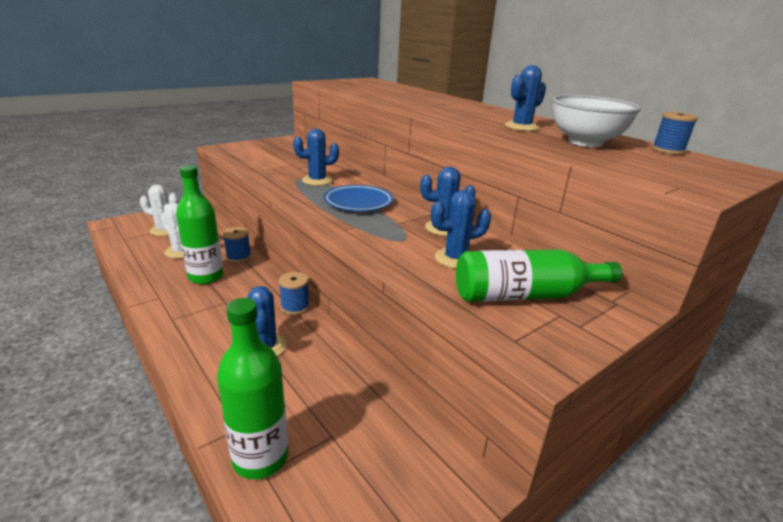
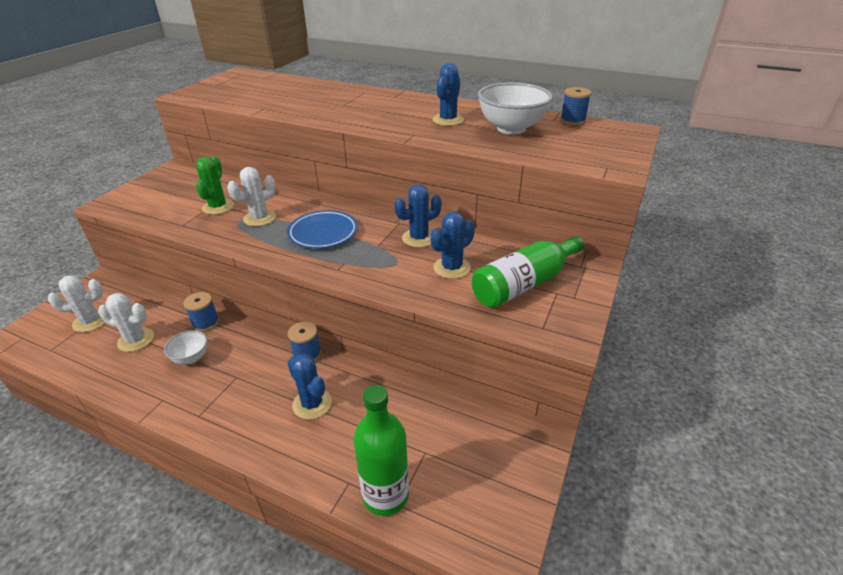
camera: 25 degrees left, 10 degrees up
(206, 277) = (191, 358): green bottle -> white bowl
(293, 167) = (218, 207): none -> green cactus
(317, 180) = (259, 218): blue cactus -> white cactus

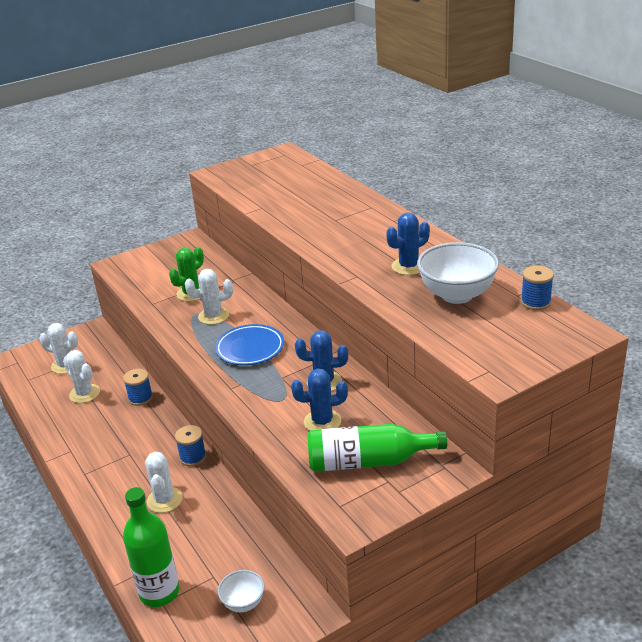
camera: 35 degrees right, 5 degrees down
(191, 358) = (110, 425): white bowl -> white bowl (243, 603)
(312, 404) = (164, 500): blue cactus -> white cactus

